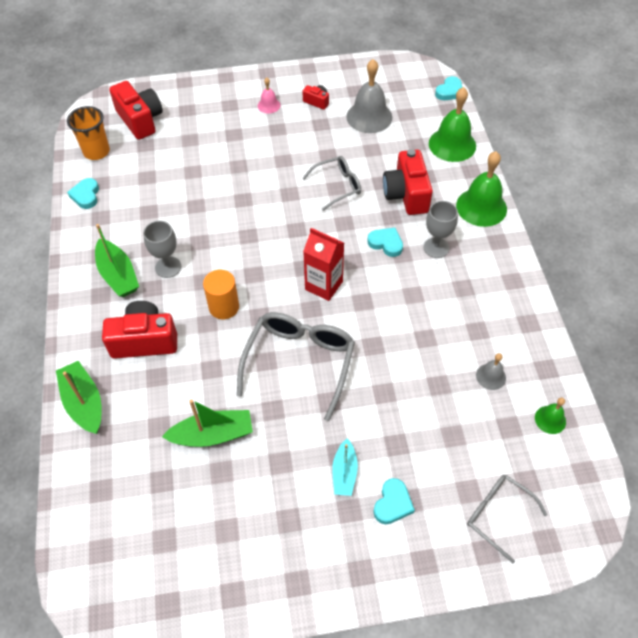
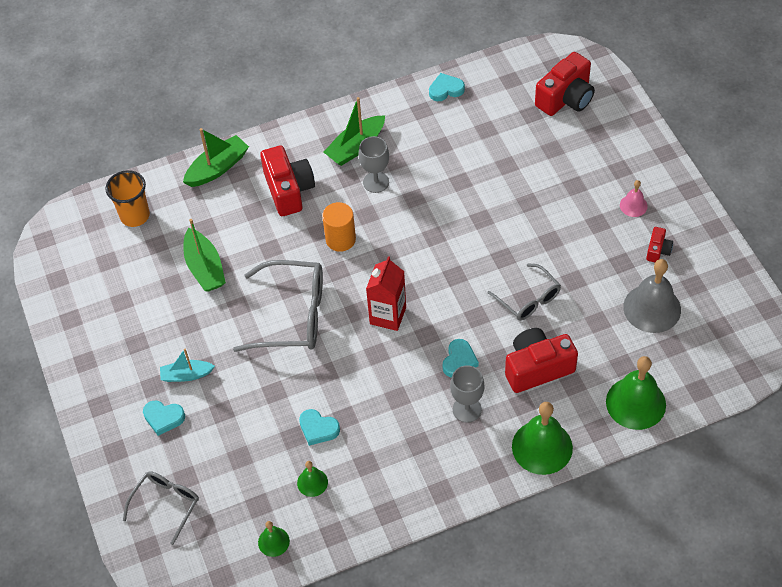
camera: 80 degrees right, 0 degrees up
(96, 152) = (507, 78): orange cup -> orange cup (135, 216)
(449, 91) = (733, 387): turquoise heart -> turquoise heart (318, 429)
(491, 376) = (312, 482): grey bell -> green bell

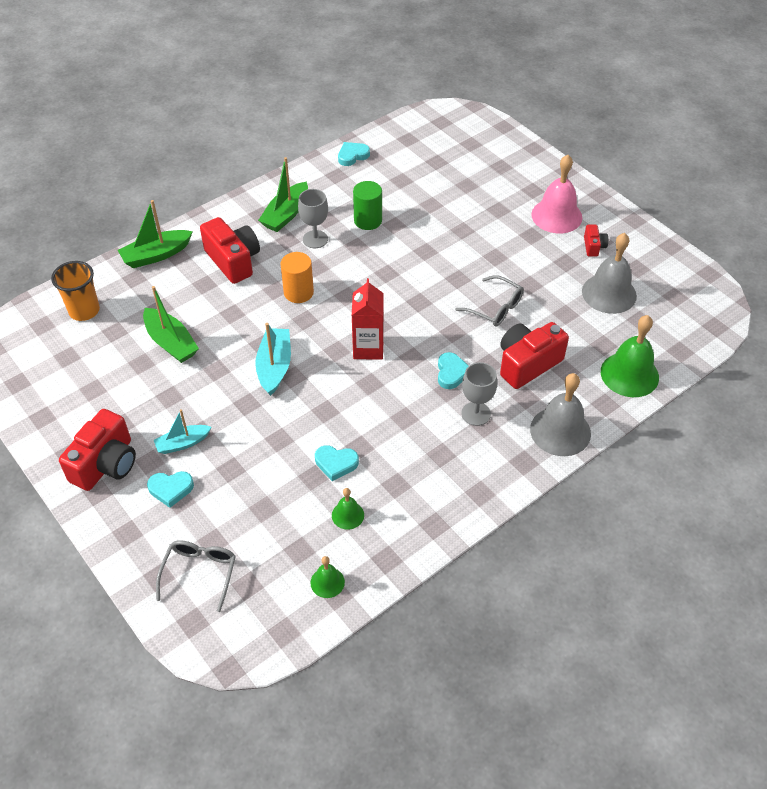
camera: 20 degrees left, 5 degrees down
(217, 168) = (156, 255): green boat -> green boat turned 150 degrees counterclockwise
(293, 315) = (274, 367): grey glasses -> turquoise boat
(435, 171) = (368, 221): none -> green cylinder
(542, 447) = (560, 431): green bell -> grey bell
(566, 98) = (462, 145): red camera -> red camera (106, 464)
(633, 205) = (556, 216): pink bell -> pink bell, size x1.97

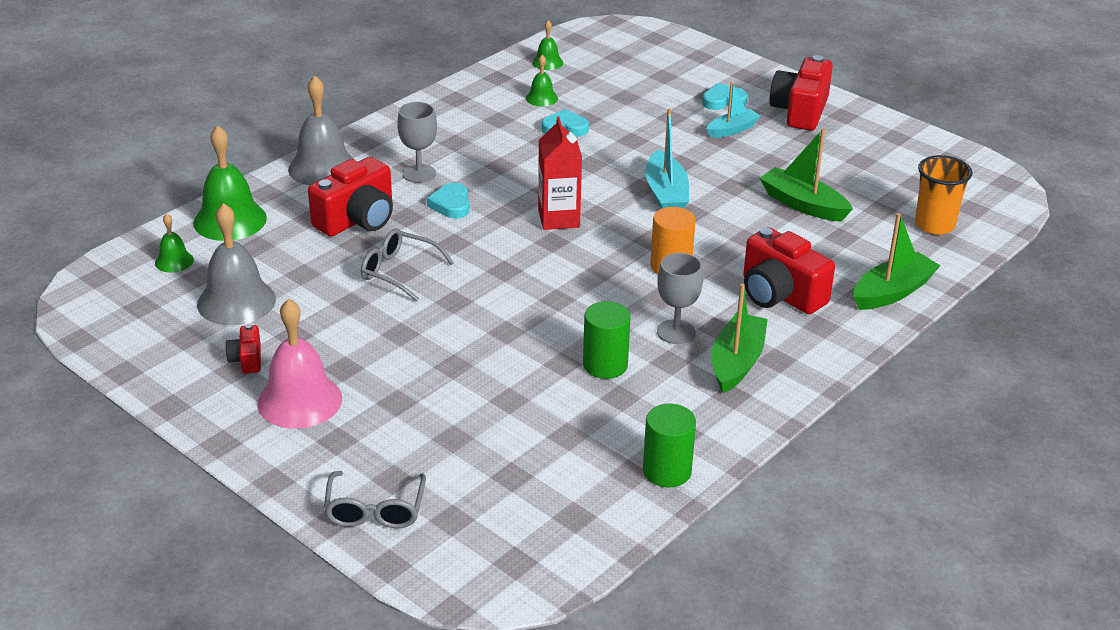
camera: 170 degrees right, 15 degrees down
(200, 573) = (664, 59): grey glasses -> grey glasses (375, 510)
(352, 156) = (667, 471): turquoise heart -> green cylinder
(663, 335) = (174, 261): none -> green bell

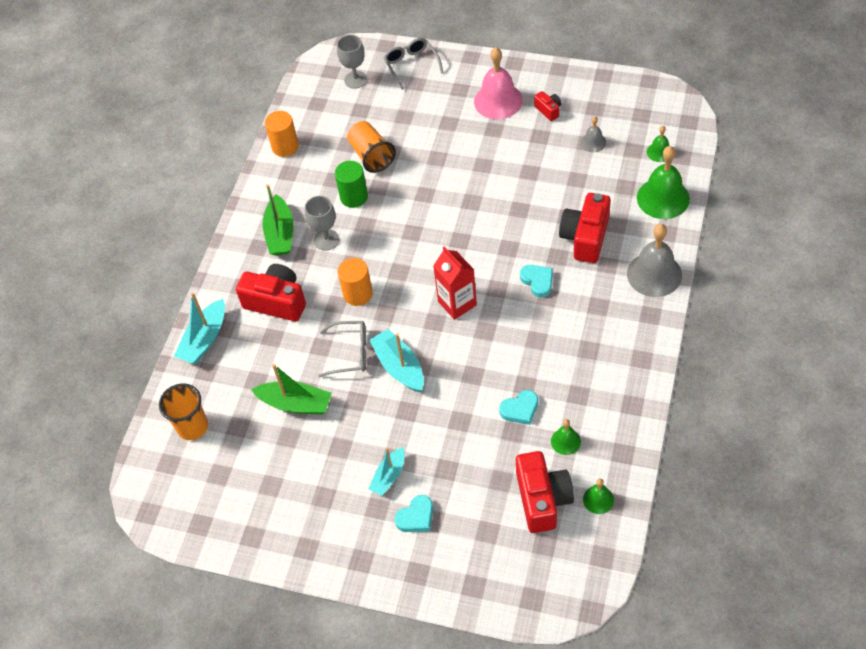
camera: 160 degrees right, 20 degrees up
(236, 301) = (593, 142): grey bell -> grey bell, size x0.51
(398, 271) = (522, 208): grey glasses -> grey glasses (350, 353)
(419, 174) = (584, 301): grey goblet -> grey goblet (355, 80)
(543, 405) = (371, 156): none -> orange cup
(667, 471) = (285, 147): green cylinder -> orange cylinder
(800, 111) = (345, 535): red camera -> red camera (542, 499)
(892, 292) = (205, 339): green boat -> turquoise boat

